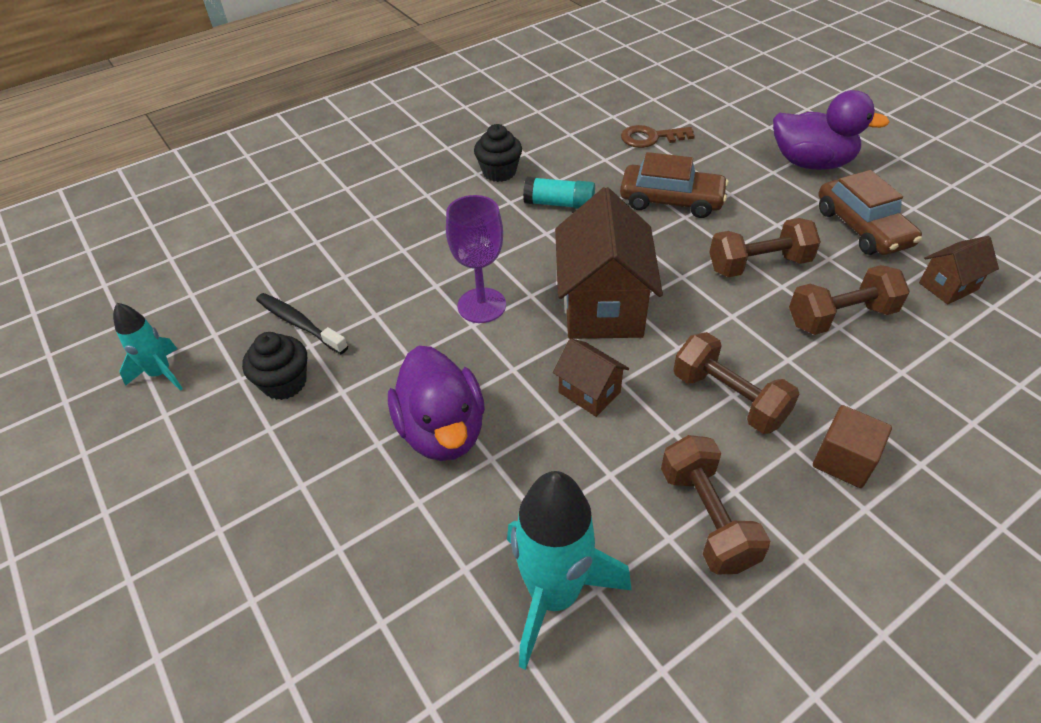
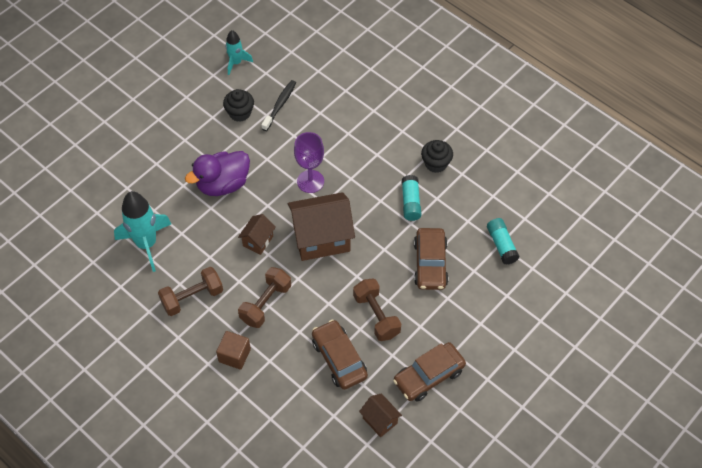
camera: 75 degrees right, 10 degrees up
(651, 138) = (501, 245): brown key -> turquoise glue stick
(811, 163) = (498, 347): purple duck -> none
(840, 317) = (339, 359): brown dumbbell -> brown car

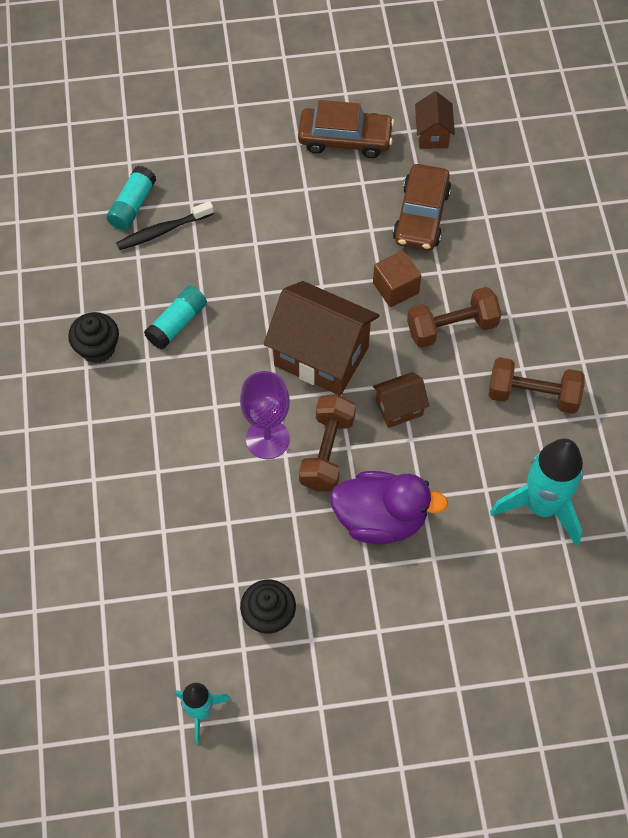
camera: 140 degrees left, 5 degrees up
(234, 355) = (532, 296): brown cube -> brown cube (395, 288)
(280, 105) = (204, 585): black toothbrush -> black toothbrush (162, 231)
(376, 316) = (341, 230): brown dumbbell -> brown dumbbell (327, 452)
(430, 264) = (229, 241): brown car -> none

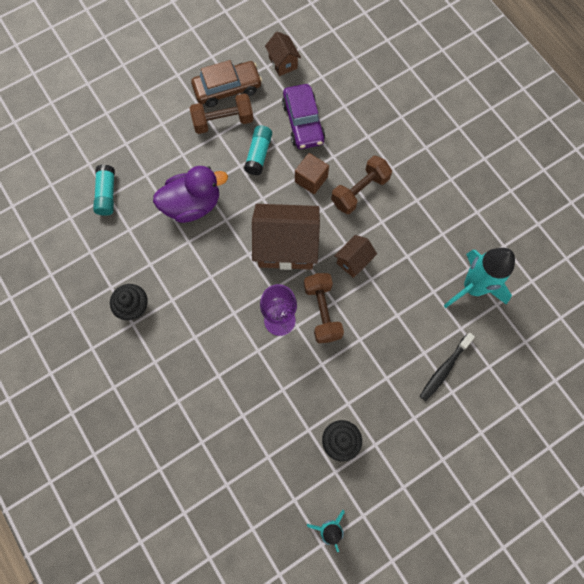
camera: 25 degrees left, 10 degrees up
(162, 231) = (136, 204): black toothbrush -> black toothbrush (444, 369)
(177, 323) = (179, 266): turquoise glue stick -> turquoise glue stick (258, 154)
(380, 519) = (378, 342): purple duck -> purple duck (192, 205)
(421, 216) = (303, 122): brown car -> purple car
(532, 395) = (431, 215): brown dumbbell -> brown dumbbell (223, 121)

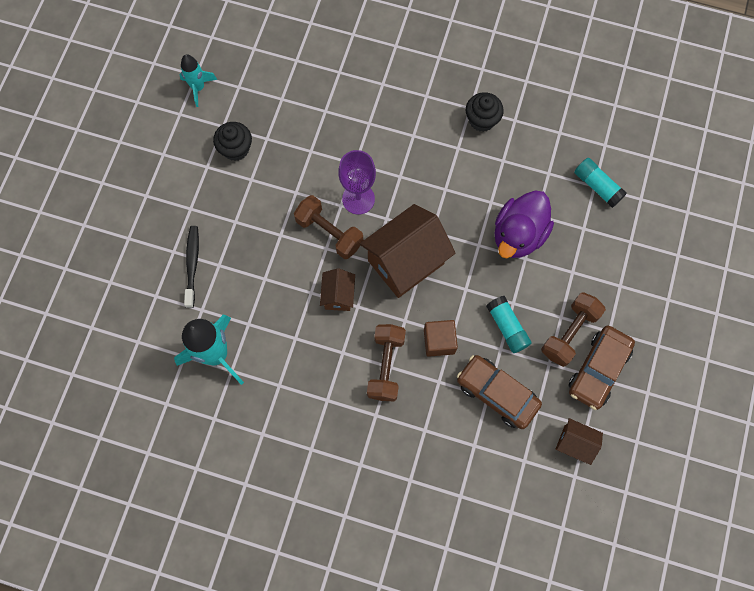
camera: 140 degrees right, 0 degrees up
(303, 122) = (497, 394): purple car -> brown car

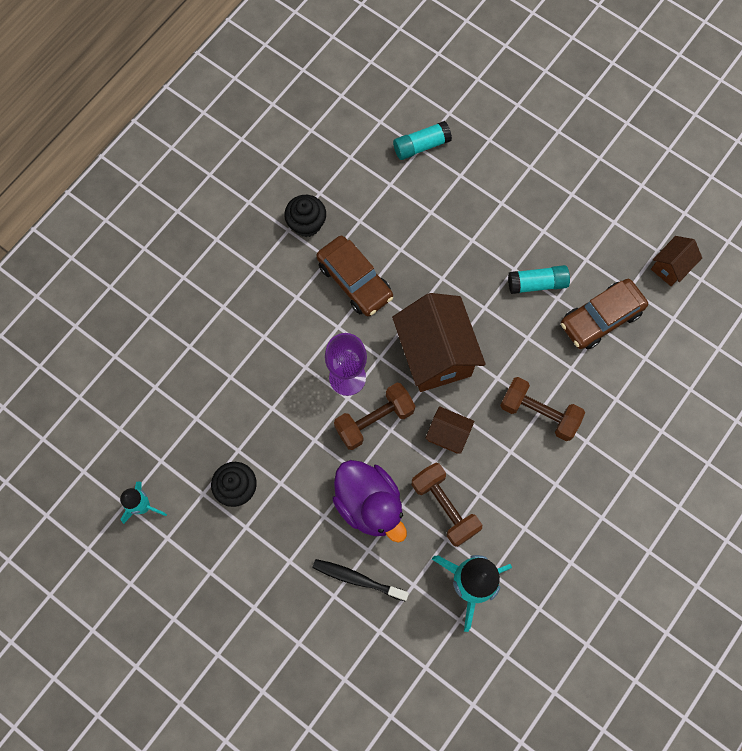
camera: 70 degrees left, 0 degrees up
(439, 341) = (530, 353): brown cube -> none
(518, 235) = (445, 237): purple duck -> purple duck (369, 504)
(569, 333) = (562, 229): brown dumbbell -> brown dumbbell (445, 507)
(598, 370) = (606, 218): brown car -> brown car (355, 280)

